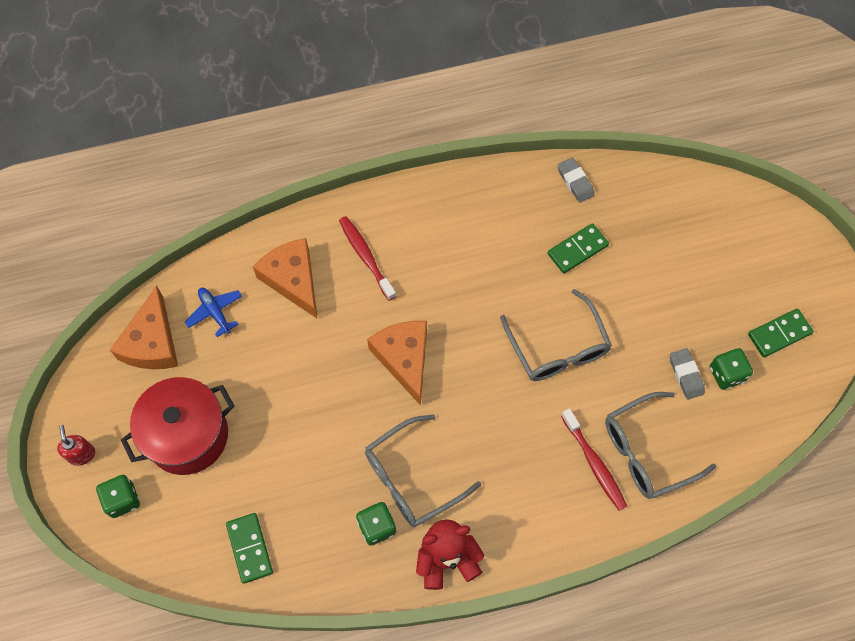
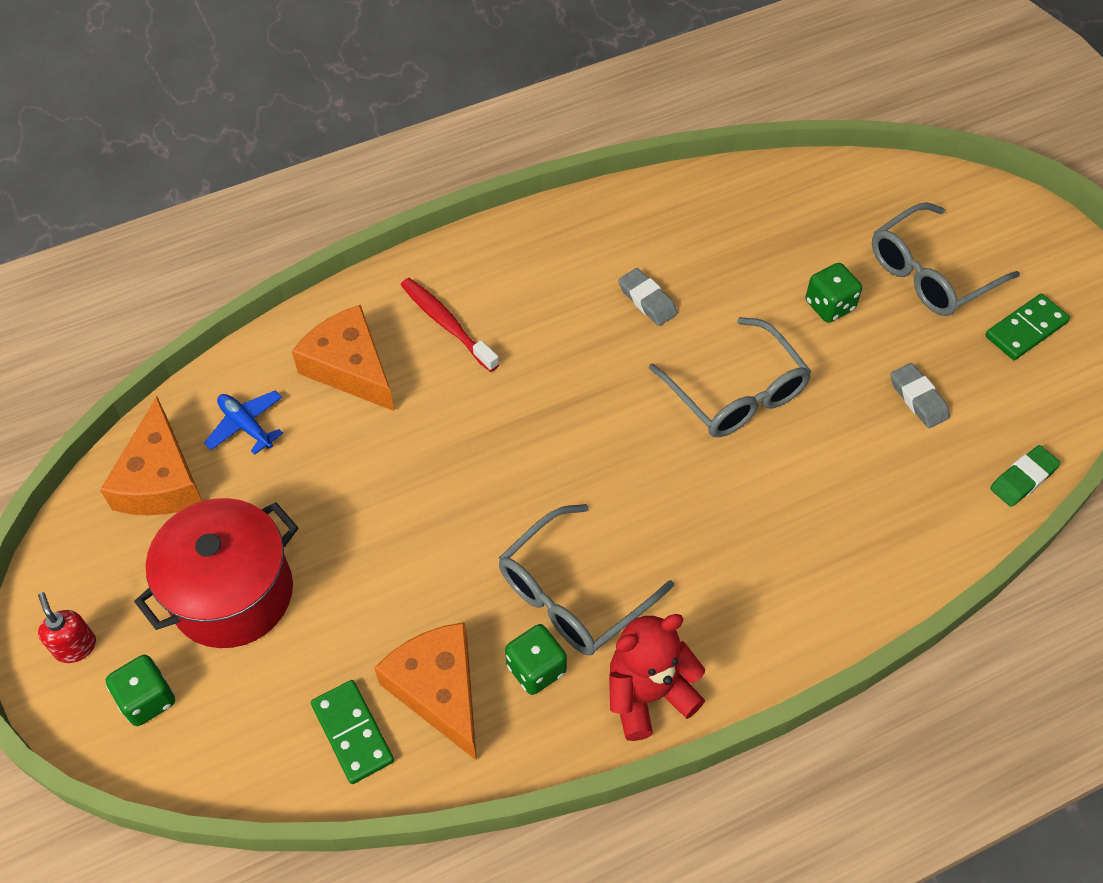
camera: 10 degrees left, 10 degrees down
(404, 359) = (527, 441): orange cheese -> orange cheese (439, 690)
(575, 182) = (708, 194): grey eraser -> grey eraser (647, 300)
(577, 249) = (732, 271): green domino -> none
(594, 463) = (825, 530): red toothbrush -> none
(647, 451) = (893, 503): grey glasses -> grey glasses (930, 273)
(726, 374) = (972, 389): green dice -> green dice (829, 305)
(743, 450) = (1023, 479): none -> green eraser

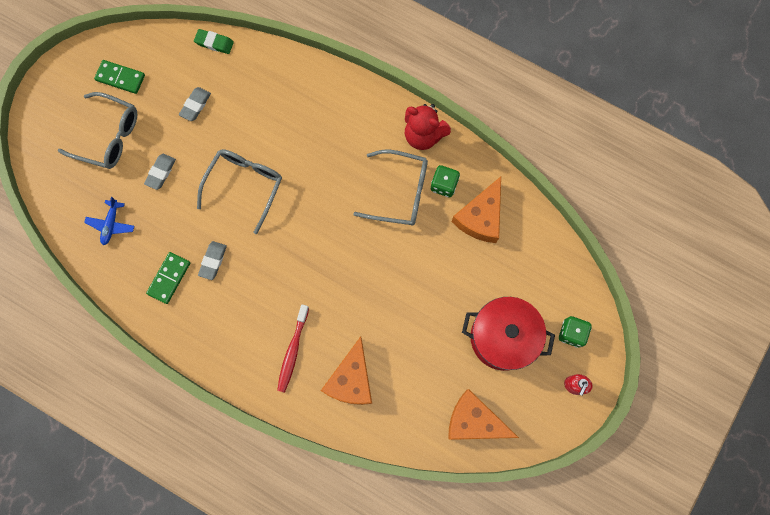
camera: 125 degrees left, 20 degrees up
(160, 479) = (474, 421): orange cheese -> orange cheese turned 120 degrees counterclockwise
(246, 426) = (418, 404): blue plane -> blue plane (111, 224)
(353, 733) = (522, 238): green domino -> green domino (169, 278)
(829, 305) = (161, 172): green dice -> grey eraser

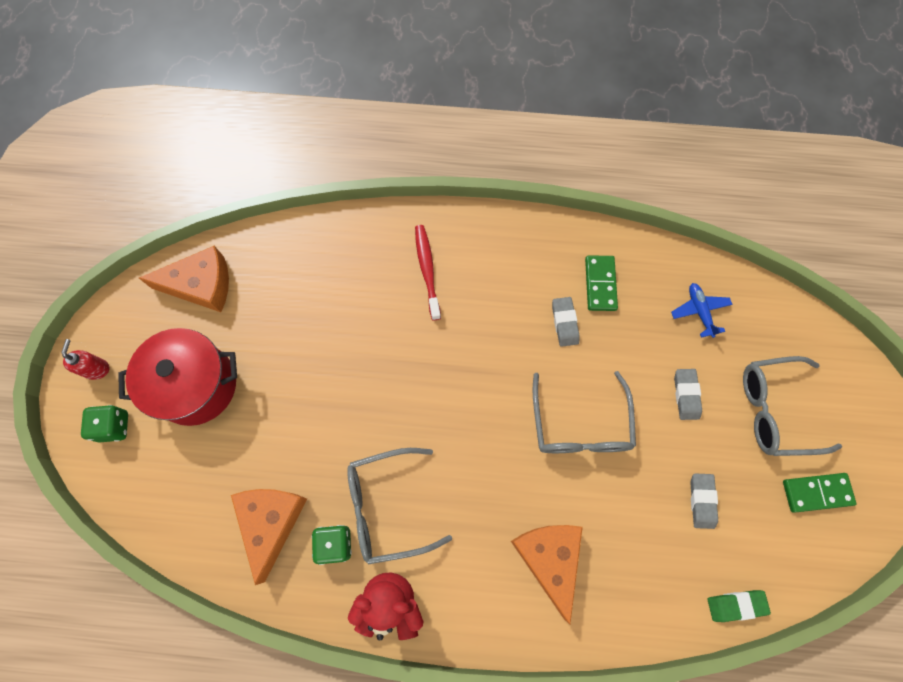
camera: 155 degrees right, 5 degrees down
(351, 379) = (351, 269): orange cheese -> orange cheese (549, 558)

